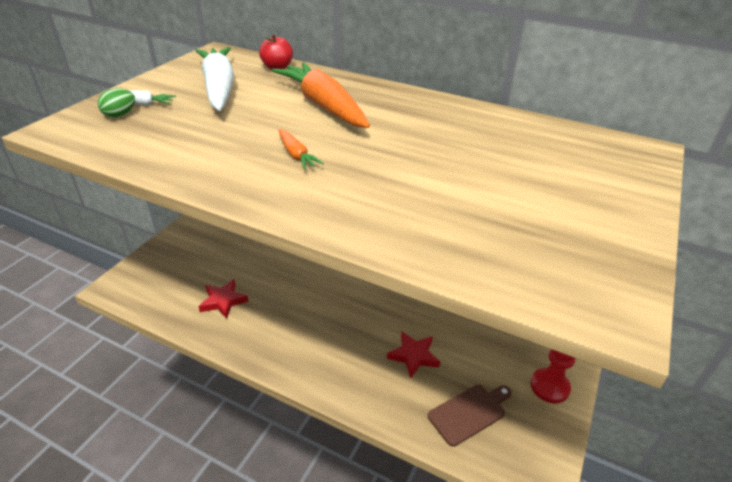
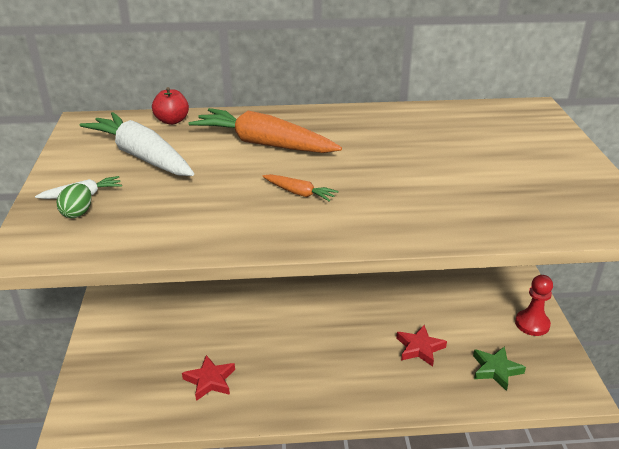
camera: 30 degrees left, 5 degrees down
(469, 412) = (496, 370): brown cutting board -> green star

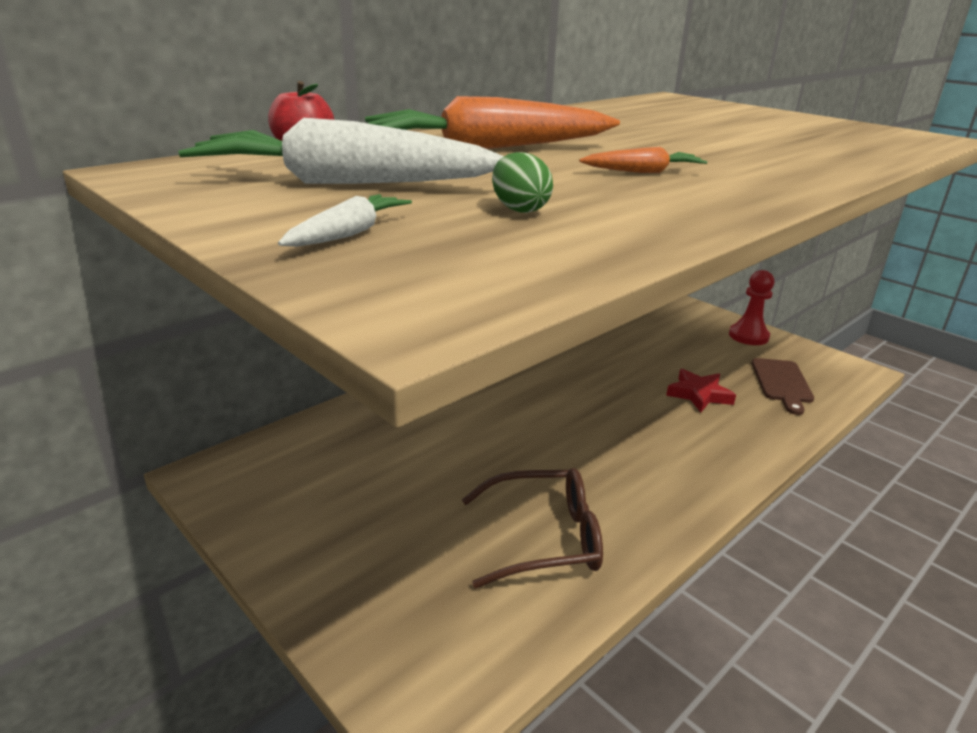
camera: 40 degrees left, 5 degrees down
(77, 213) = (394, 252): green egg -> green egg (519, 209)
(210, 380) = (543, 538): red star -> brown glasses
(496, 370) = (782, 383): green star -> brown cutting board

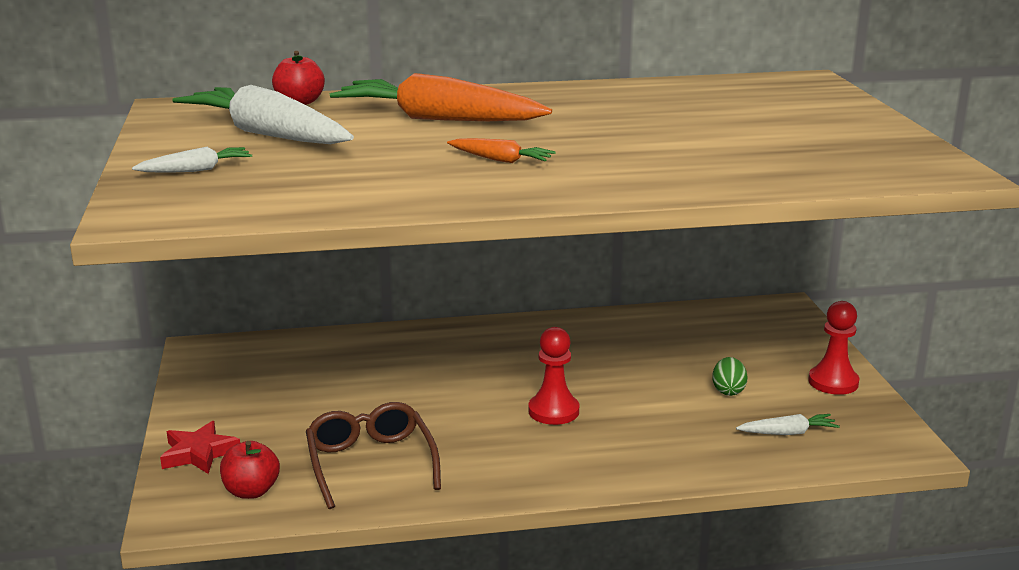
camera: 35 degrees right, 5 degrees down
(469, 630) = (251, 491): none -> red apple
(519, 209) = (329, 173): green egg -> green egg (728, 391)
(543, 538) = (371, 464): brown glasses -> brown glasses turned 135 degrees counterclockwise
(616, 422) = (553, 411): none -> red pawn
(699, 394) = (674, 415): red star -> red star (199, 453)
(782, 383) = (788, 433): brown cutting board -> white carrot

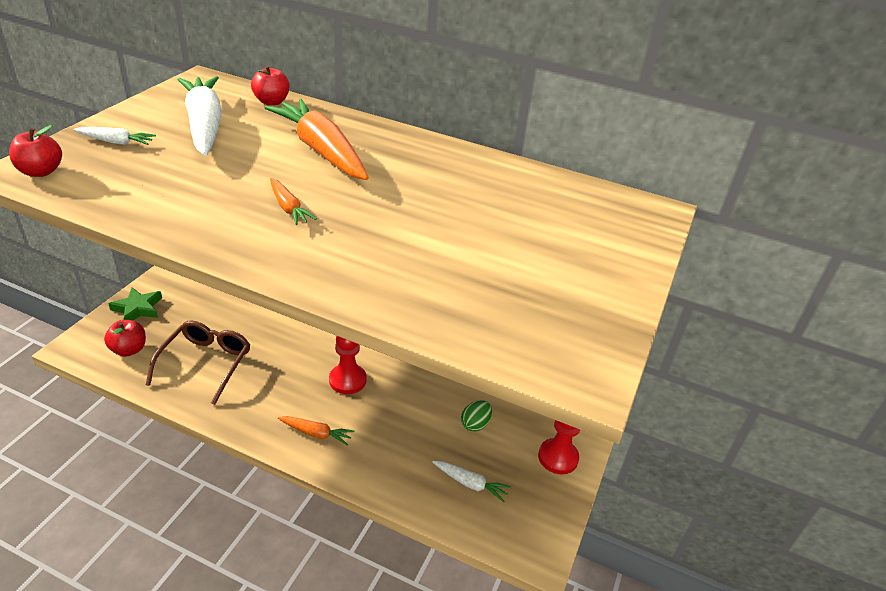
camera: 30 degrees right, 15 degrees up
(164, 211) = (41, 172): none -> red apple
(199, 453) = (138, 308): red star -> green star
(587, 463) = (316, 433): none -> orange carrot

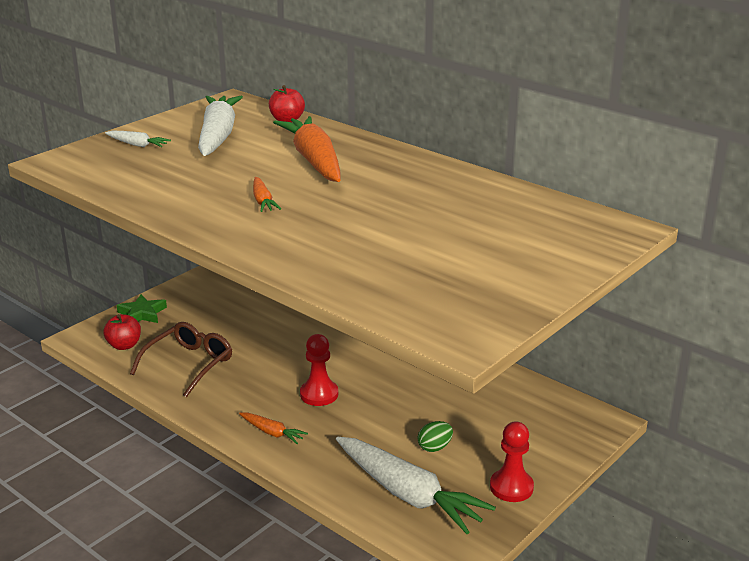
camera: 20 degrees right, 10 degrees down
(41, 172) = (70, 162): red apple -> none
(470, 483) = (408, 494): white carrot -> white carrot, size x2.22

